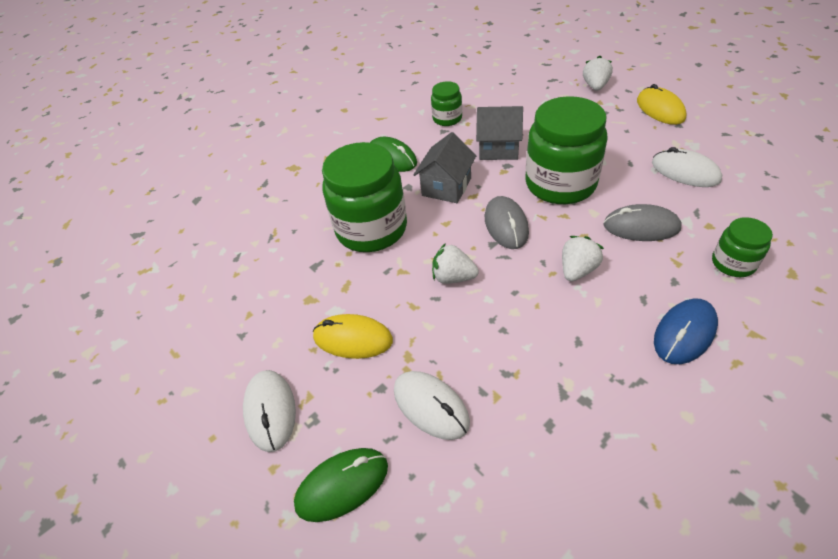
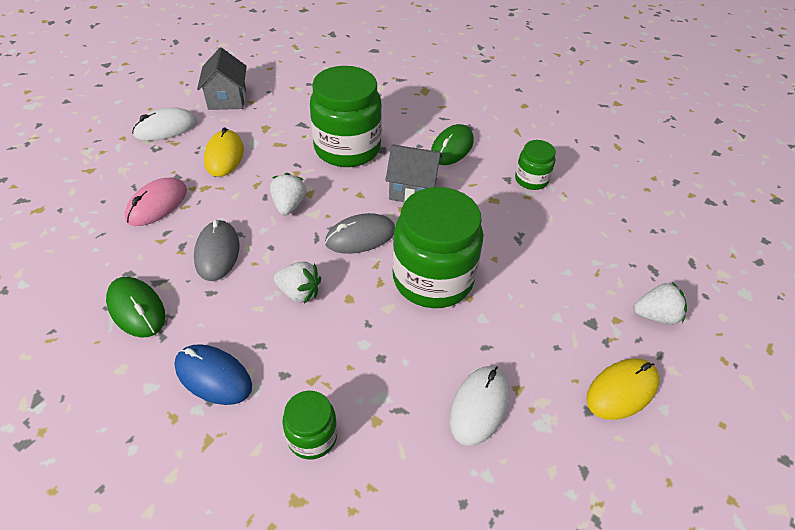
camera: 70 degrees right, 0 degrees up
(342, 485) = (103, 169): green mouse -> green mouse (136, 309)
(431, 406) = (157, 204): white mouse -> pink mouse
(498, 149) = (485, 224): grey house -> grey house (227, 99)
(641, 226) = (368, 350): grey mouse -> grey mouse (217, 252)

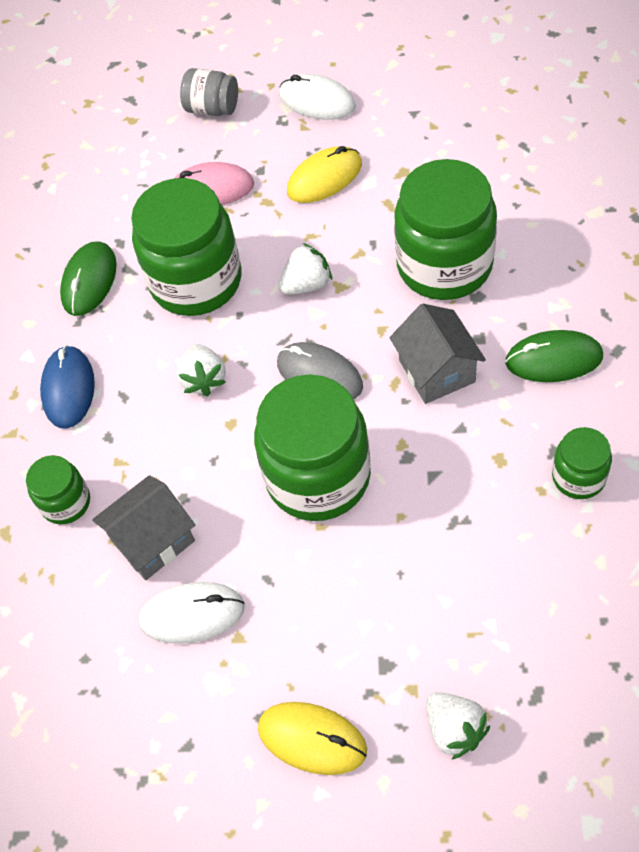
camera: 65 degrees right, 10 degrees up
(96, 169) = (212, 108): none -> grey jar
(217, 252) = (196, 281): grey mouse -> green jar
(227, 99) = (414, 104): grey house -> grey house (153, 540)

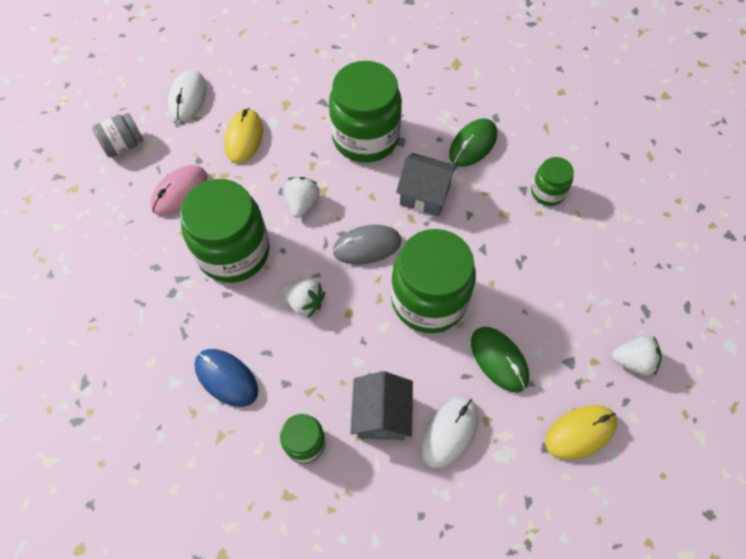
camera: 55 degrees left, 5 degrees up
(89, 281) = (162, 305): green mouse -> green mouse (499, 360)
(317, 101) = (188, 97): white mouse -> white mouse turned 60 degrees counterclockwise

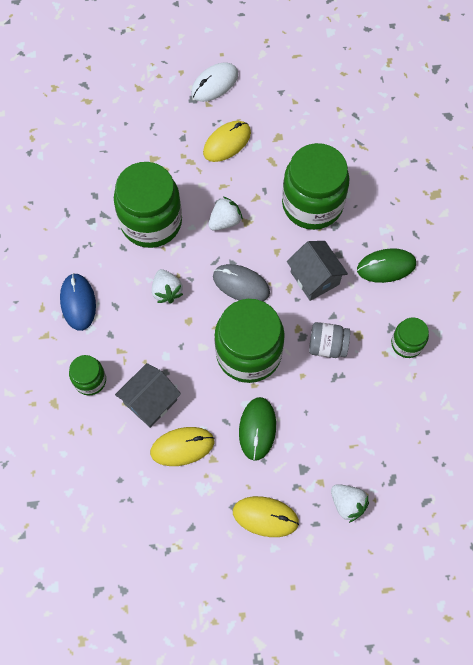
camera: 40 degrees right, 5 degrees up
(123, 145) = (143, 91): grey jar -> grey jar (327, 346)
(180, 192) = (152, 153): pink mouse -> none
(449, 432) = (182, 447): white mouse -> yellow mouse

